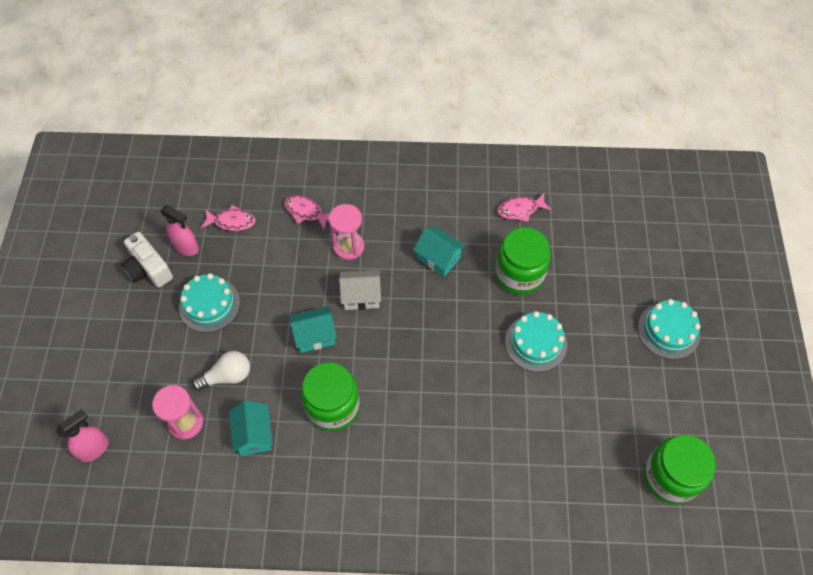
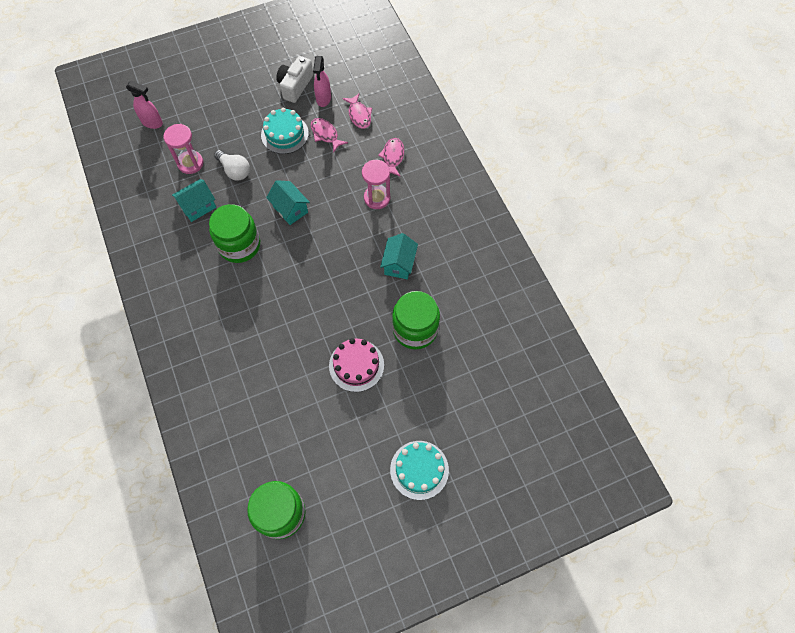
camera: 65 degrees right, 5 degrees up
(361, 296) = (337, 225): white house -> none
(520, 210) = (479, 307): pink fish -> pink fish (325, 134)
(536, 343) = (356, 365): turquoise cake -> pink cake

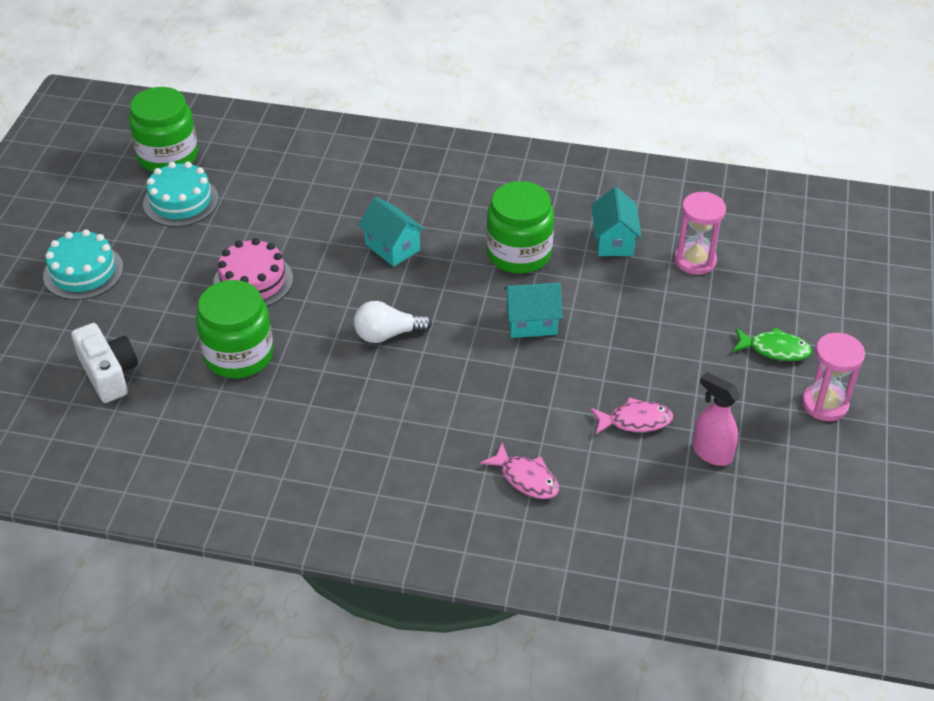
camera: 125 degrees right, 20 degrees down
(152, 123) = (801, 251): pink spray bottle -> none
(235, 170) = (646, 297): white light bulb -> white light bulb (387, 334)
(237, 104) = (774, 349): none -> green fish
(284, 134) = (673, 375): turquoise cake -> turquoise cake (181, 201)
(295, 86) = (765, 431): white camera -> white camera (109, 374)
(359, 115) = (643, 480): pink fish -> none
(377, 198) = (468, 421): pink hourglass -> pink hourglass (825, 404)
(399, 264) = (343, 388): turquoise house -> turquoise house (392, 247)

